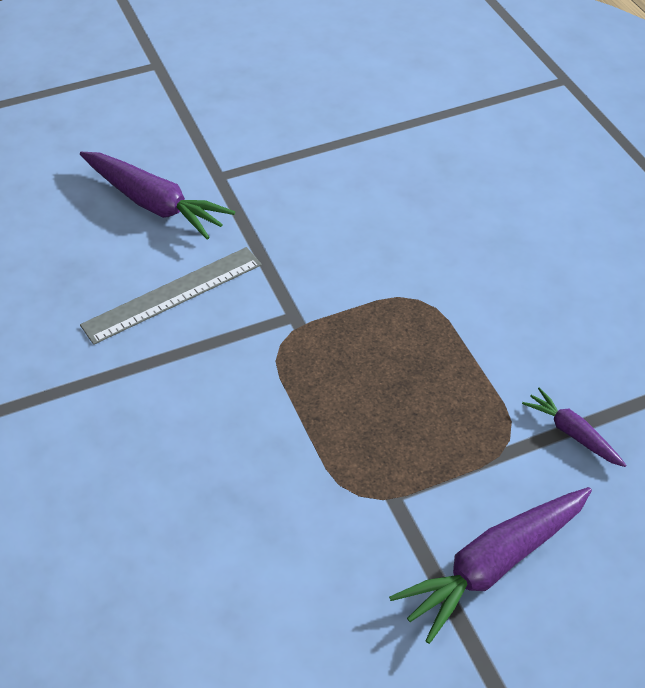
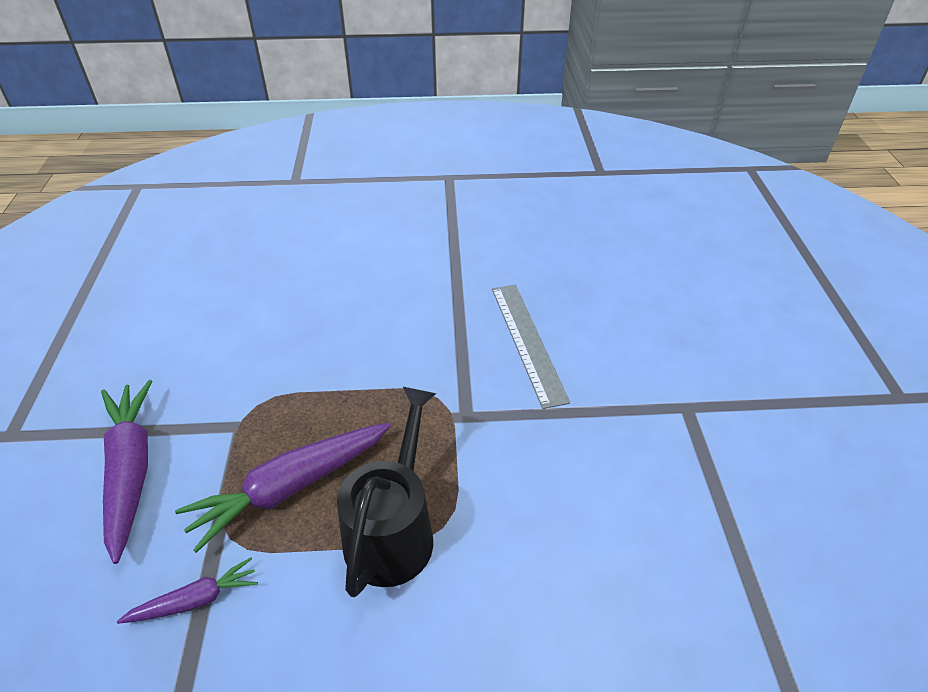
camera: 110 degrees right, 5 degrees down
(154, 204) = (652, 351): purple carrot -> purple carrot (290, 488)
(438, 328) = (393, 529): none -> black watering can

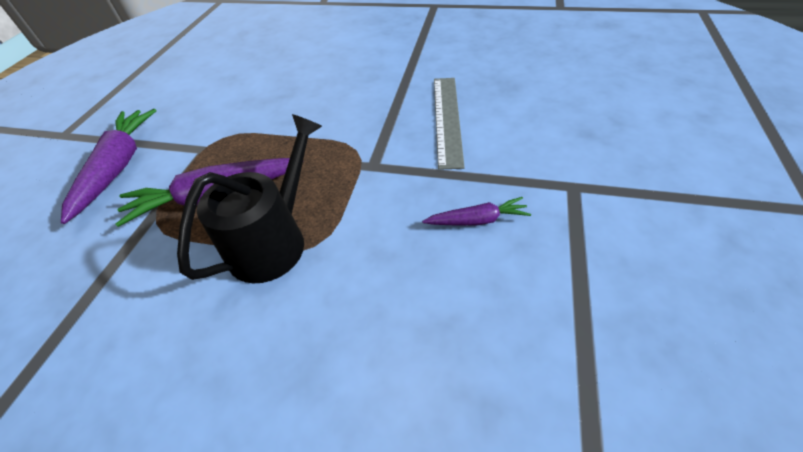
camera: 20 degrees right, 5 degrees up
(195, 600) = (109, 262): purple carrot -> purple carrot (477, 220)

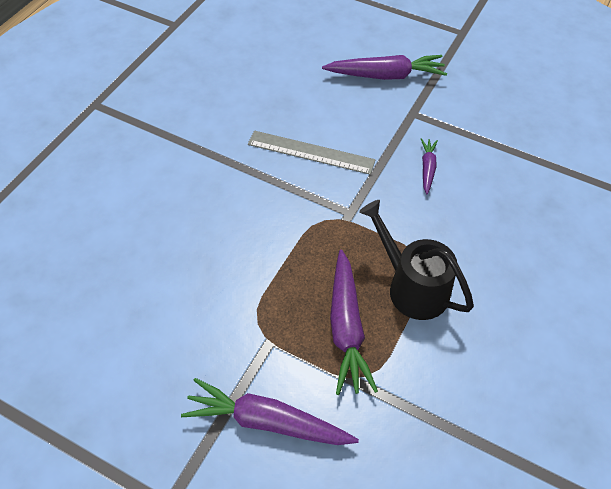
camera: 80 degrees left, 5 degrees up
(623, 147) = (386, 75): none -> purple carrot

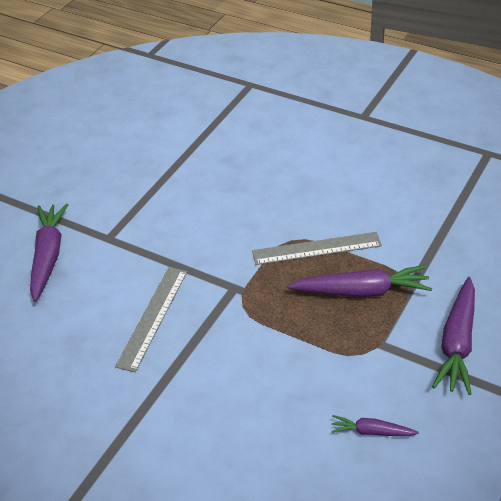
camera: 85 degrees left, 10 degrees down
(411, 286) = (316, 248): black watering can -> grey ruler
(427, 168) = (183, 231): purple carrot -> purple carrot (371, 431)

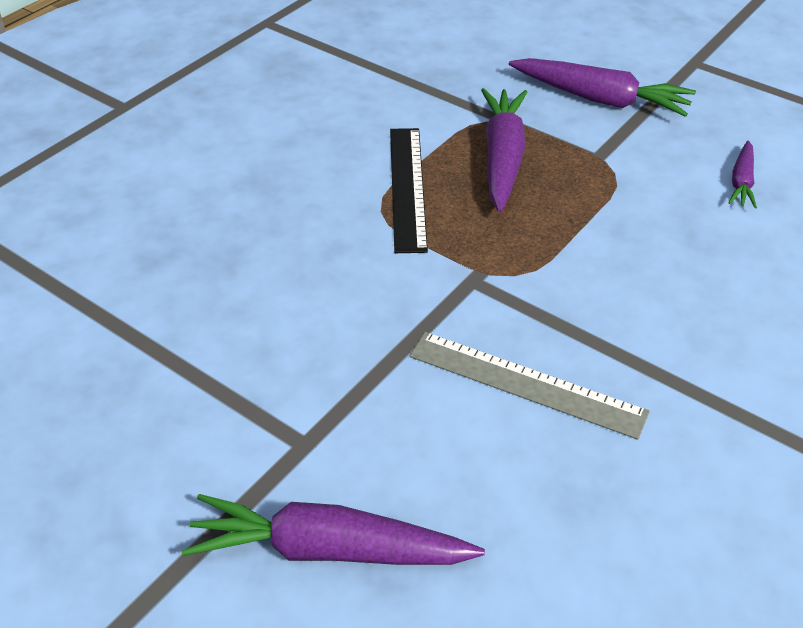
camera: 85 degrees left, 0 degrees up
(316, 248) = (407, 187): grey ruler -> black ruler

